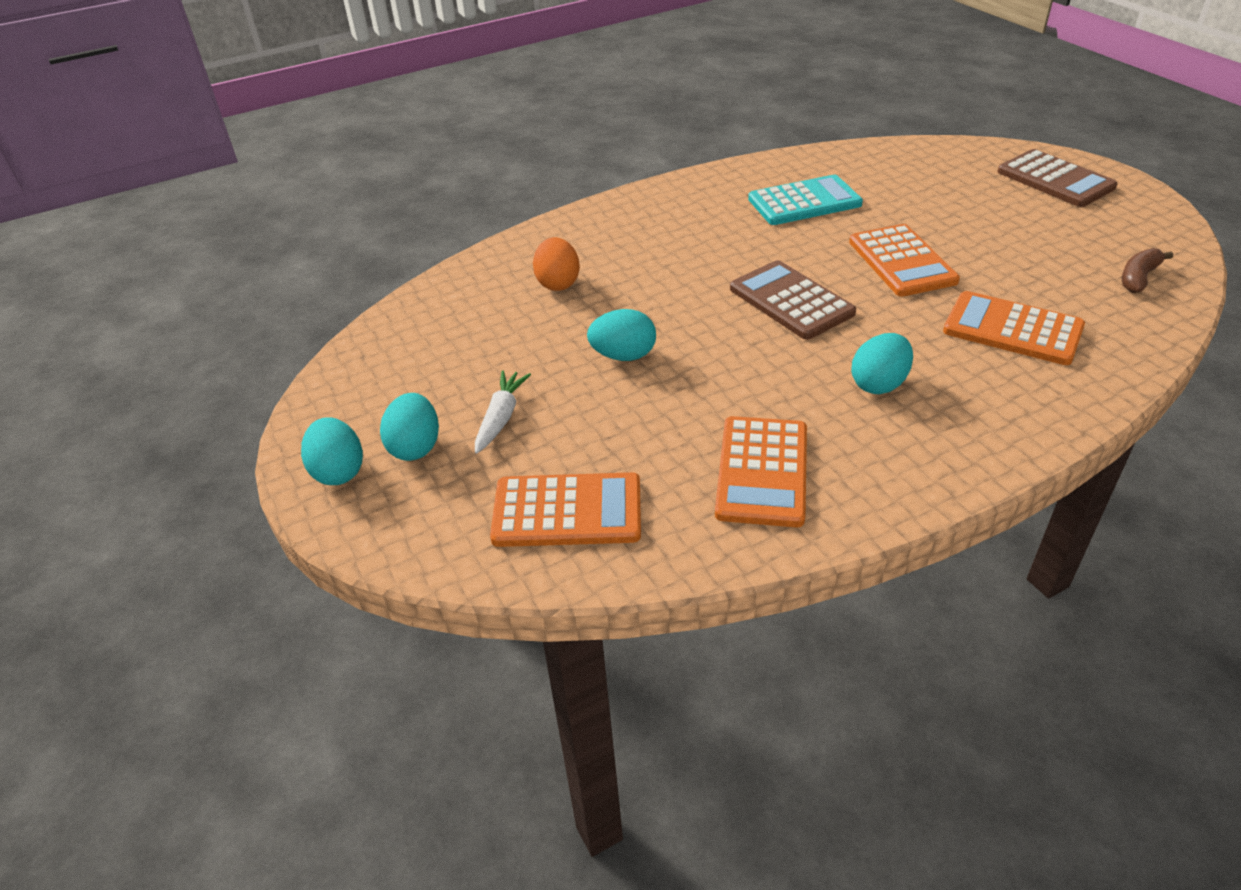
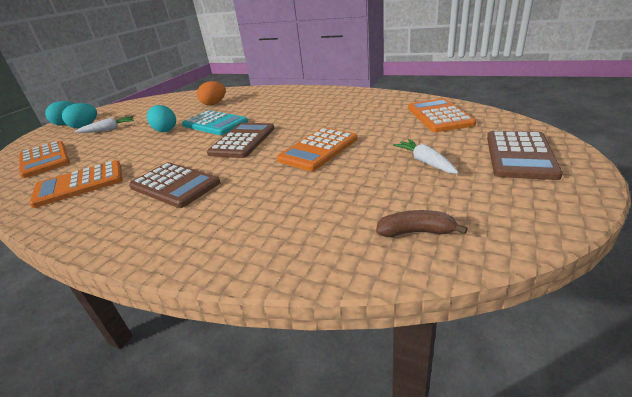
camera: 55 degrees right, 10 degrees down
(804, 202) = (350, 111): turquoise calculator -> turquoise calculator (215, 124)
(879, 384) = (175, 185): turquoise egg -> brown calculator
(1012, 329) = (272, 204): orange calculator -> orange calculator (439, 116)
(1014, 222) = (425, 162): none -> white carrot

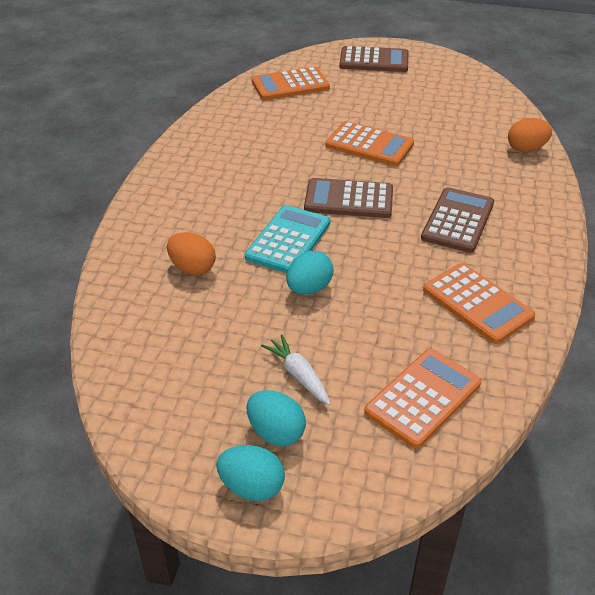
camera: 105 degrees left, 10 degrees up
(265, 253) = (526, 149): none -> orange egg
(416, 232) = (481, 99): brown banana -> none
(425, 162) = (389, 94): white carrot -> none

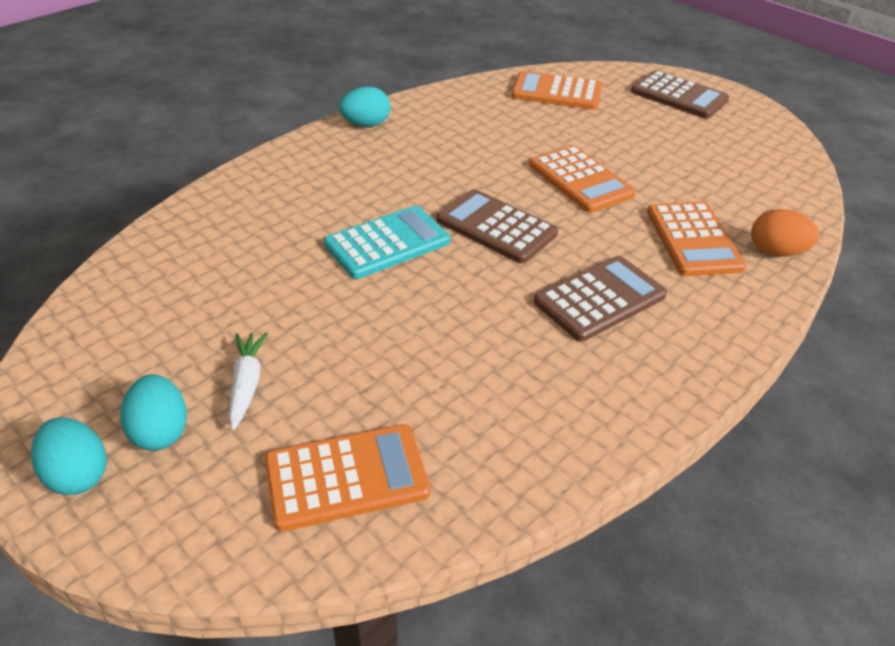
camera: 30 degrees right, 0 degrees up
(192, 268) = (266, 232): orange egg -> none
(309, 288) = (355, 300): turquoise egg -> turquoise egg (366, 124)
(477, 303) = (524, 402): orange calculator -> orange calculator (693, 239)

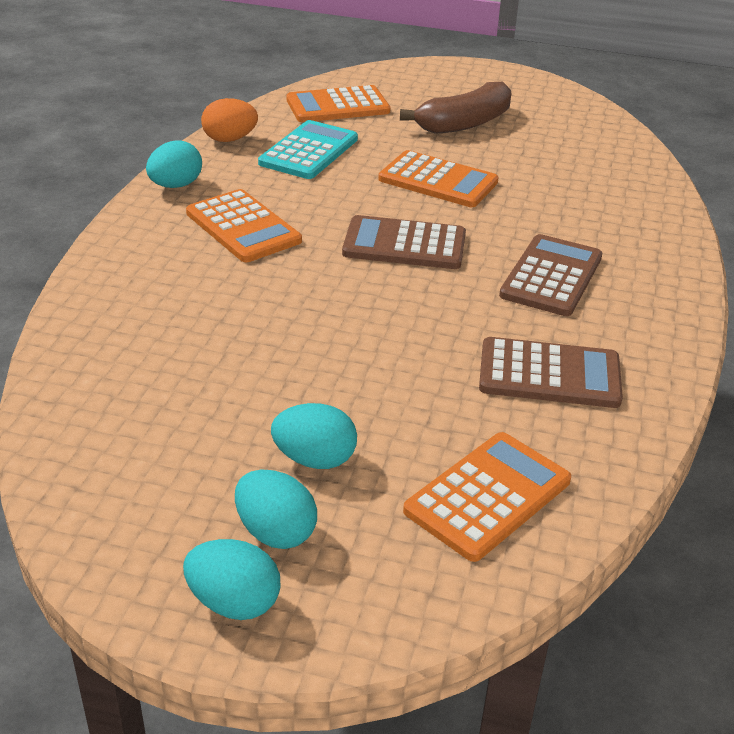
camera: 30 degrees left, 5 degrees down
(246, 384) = (315, 459): white carrot -> turquoise egg
(387, 243) = (317, 290): turquoise calculator -> turquoise calculator (309, 151)
(655, 135) = (464, 123): none -> brown banana
(679, 96) = (452, 83): brown calculator -> brown calculator (549, 374)
(693, 239) = (579, 204): orange calculator -> orange calculator (243, 227)
(776, 252) = (649, 194): orange egg -> orange egg (230, 139)

